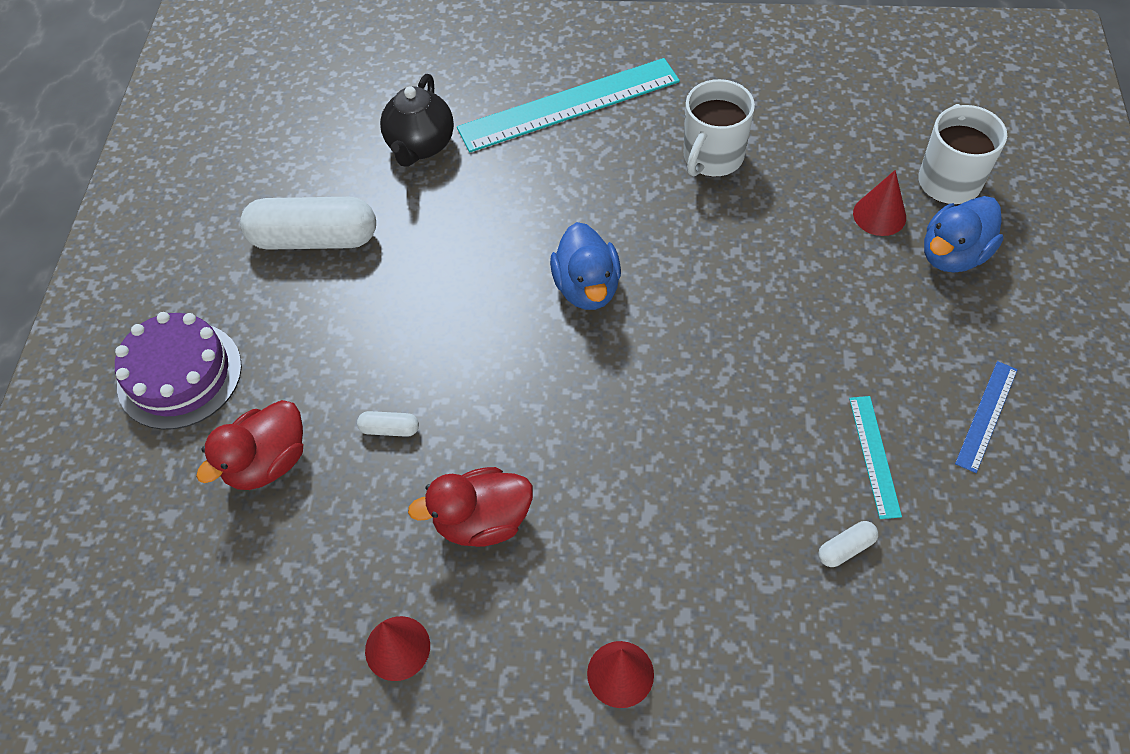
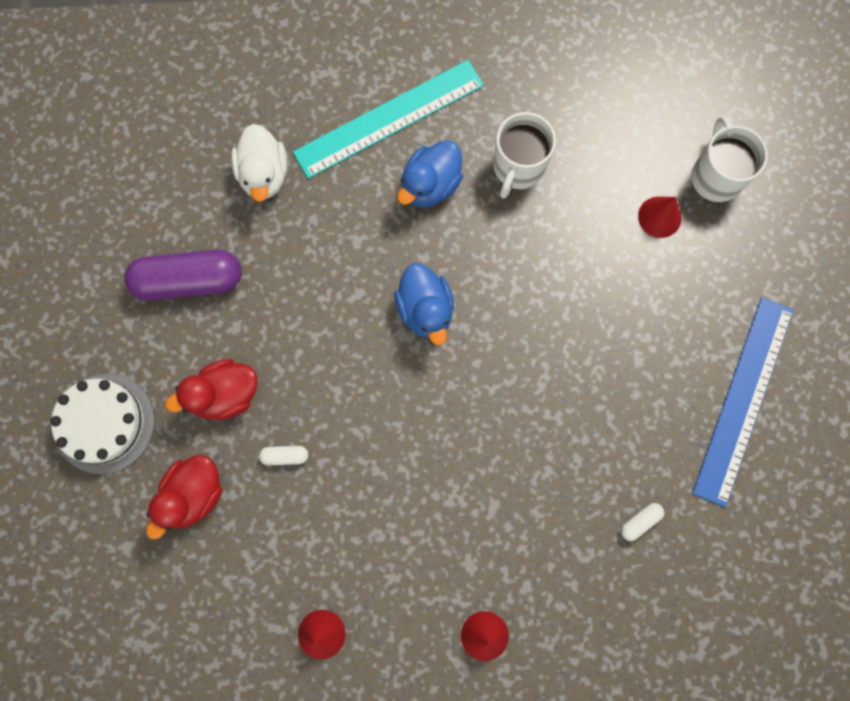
camera: 10 degrees left, 20 degrees up
(179, 375) = (104, 423): purple cake -> white cake
(314, 239) = (189, 281): white capsule -> purple capsule
(420, 146) = (264, 174): black teapot -> white duck
(482, 521) = (369, 527): red duck -> red duck (225, 394)
(874, 456) = (659, 442): turquoise ruler -> none
(953, 255) = (719, 252): blue duck -> blue duck (430, 185)
(986, 415) = (743, 399): blue ruler -> blue ruler, size x2.10

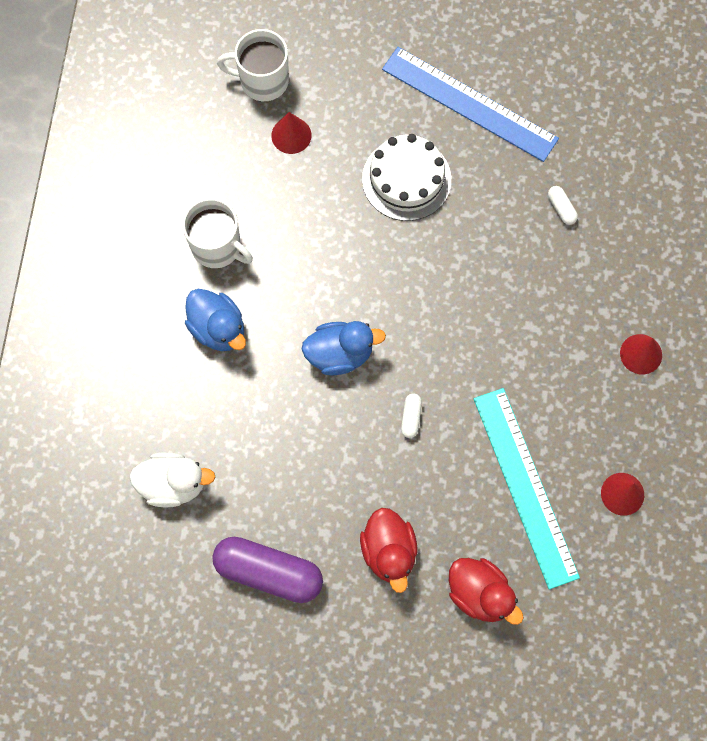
camera: 80 degrees left, 5 degrees down
(104, 423) = (397, 673): white cake -> white cake (406, 179)
(189, 281) = (269, 572): purple capsule -> purple capsule turned 75 degrees counterclockwise
(285, 456) = (457, 503): white capsule -> white capsule (411, 417)
(389, 118) = (141, 356): turquoise ruler -> turquoise ruler (525, 487)

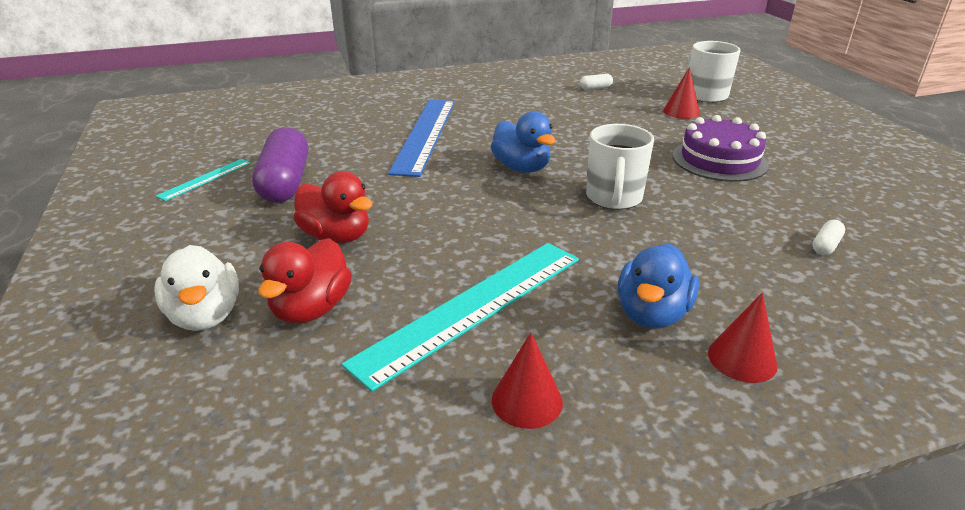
camera: 65 degrees right, 40 degrees down
(173, 484) = (347, 131): white duck -> white duck (205, 316)
(217, 247) = (557, 107): white mug -> white mug (614, 198)
(218, 328) = (492, 120): blue duck -> blue duck (652, 314)
(225, 645) = (205, 179): none -> turquoise ruler
(389, 551) = (336, 237): red duck -> red duck turned 105 degrees counterclockwise
(406, 179) = (719, 160): white cake -> purple cake
(411, 417) = (493, 215): white capsule -> white capsule (595, 88)
(469, 104) = (836, 171): blue ruler -> blue ruler (425, 134)

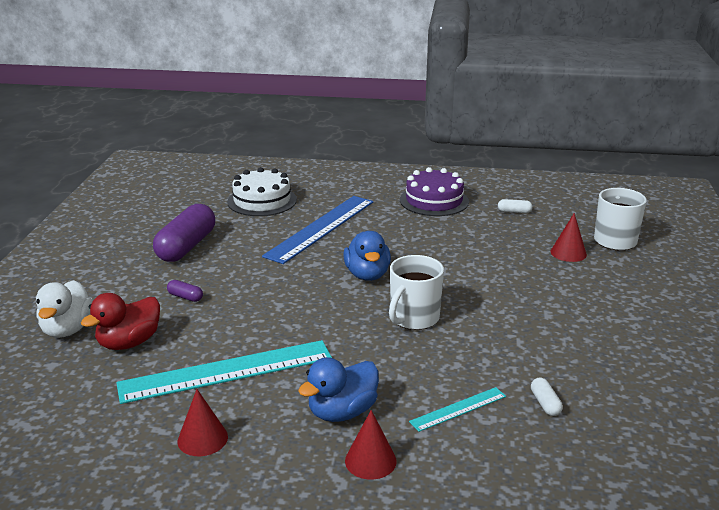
camera: 25 degrees right, 5 degrees down
(205, 179) = (138, 231): turquoise ruler -> turquoise ruler (458, 409)
(332, 121) = (262, 201): none -> white cake
(336, 237) = (185, 297): red duck -> purple capsule
(719, 160) = (546, 307): purple cake -> purple cake (434, 201)
(825, 245) = (545, 403): white capsule -> white capsule turned 75 degrees counterclockwise

